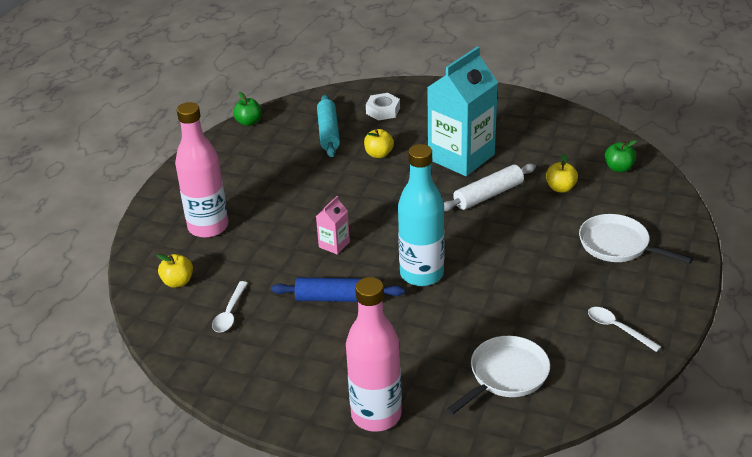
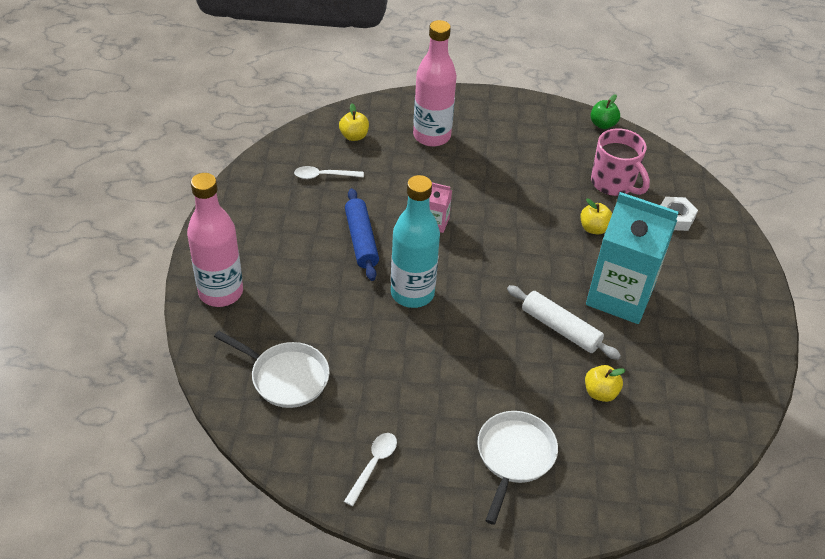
camera: 70 degrees right, 10 degrees up
(328, 132) = (613, 183): turquoise rolling pin -> pink mug
(618, 168) = (666, 448): green apple -> none

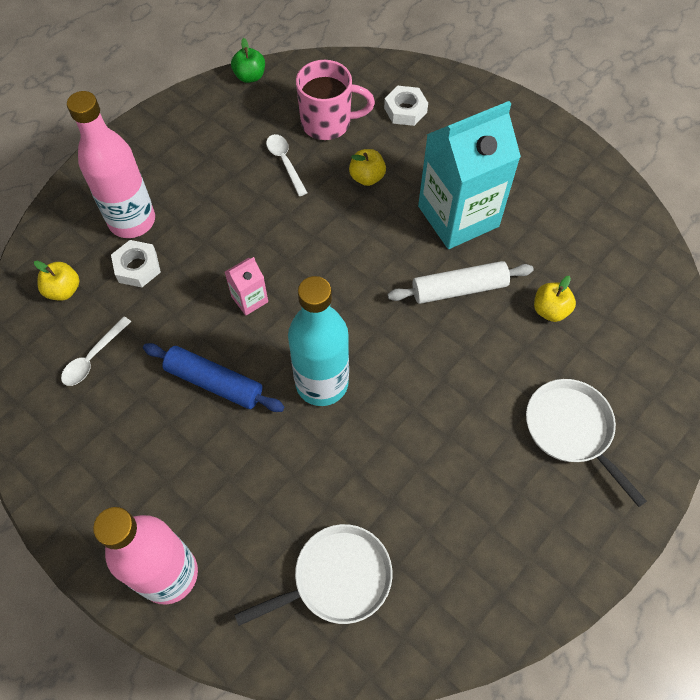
camera: 50 degrees left, 15 degrees up
(373, 465) = (502, 563): white spoon -> white spoon (285, 162)
(402, 158) = (137, 267): none -> white nut

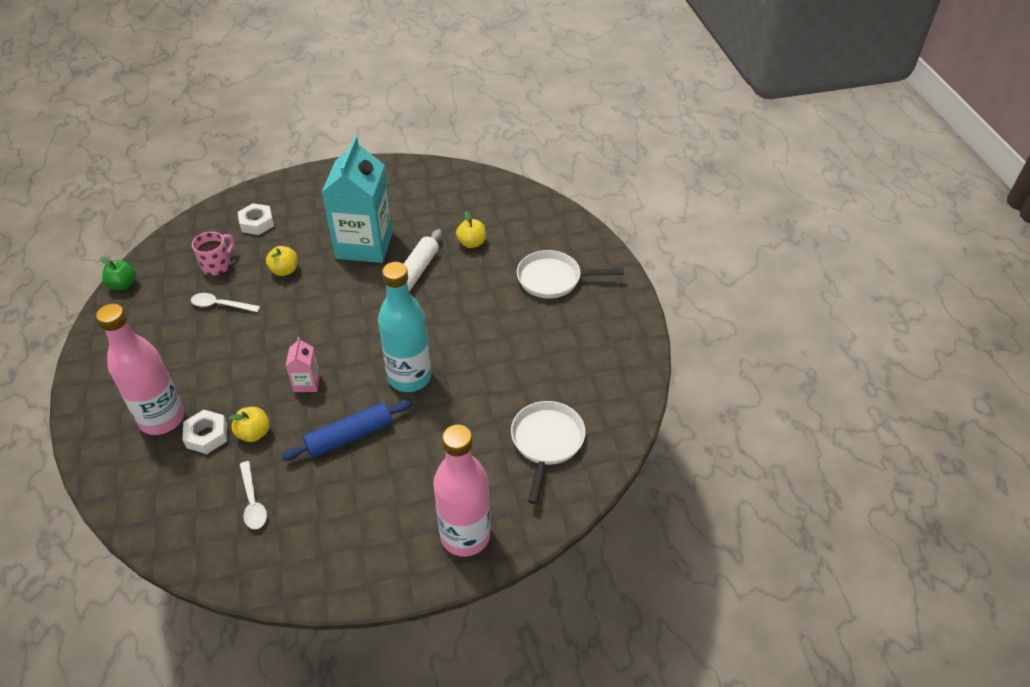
camera: 55 degrees left, 15 degrees down
(63, 290) = (172, 493): yellow apple -> yellow apple (254, 433)
(328, 123) = (217, 266): pink mug -> pink mug, size x0.66

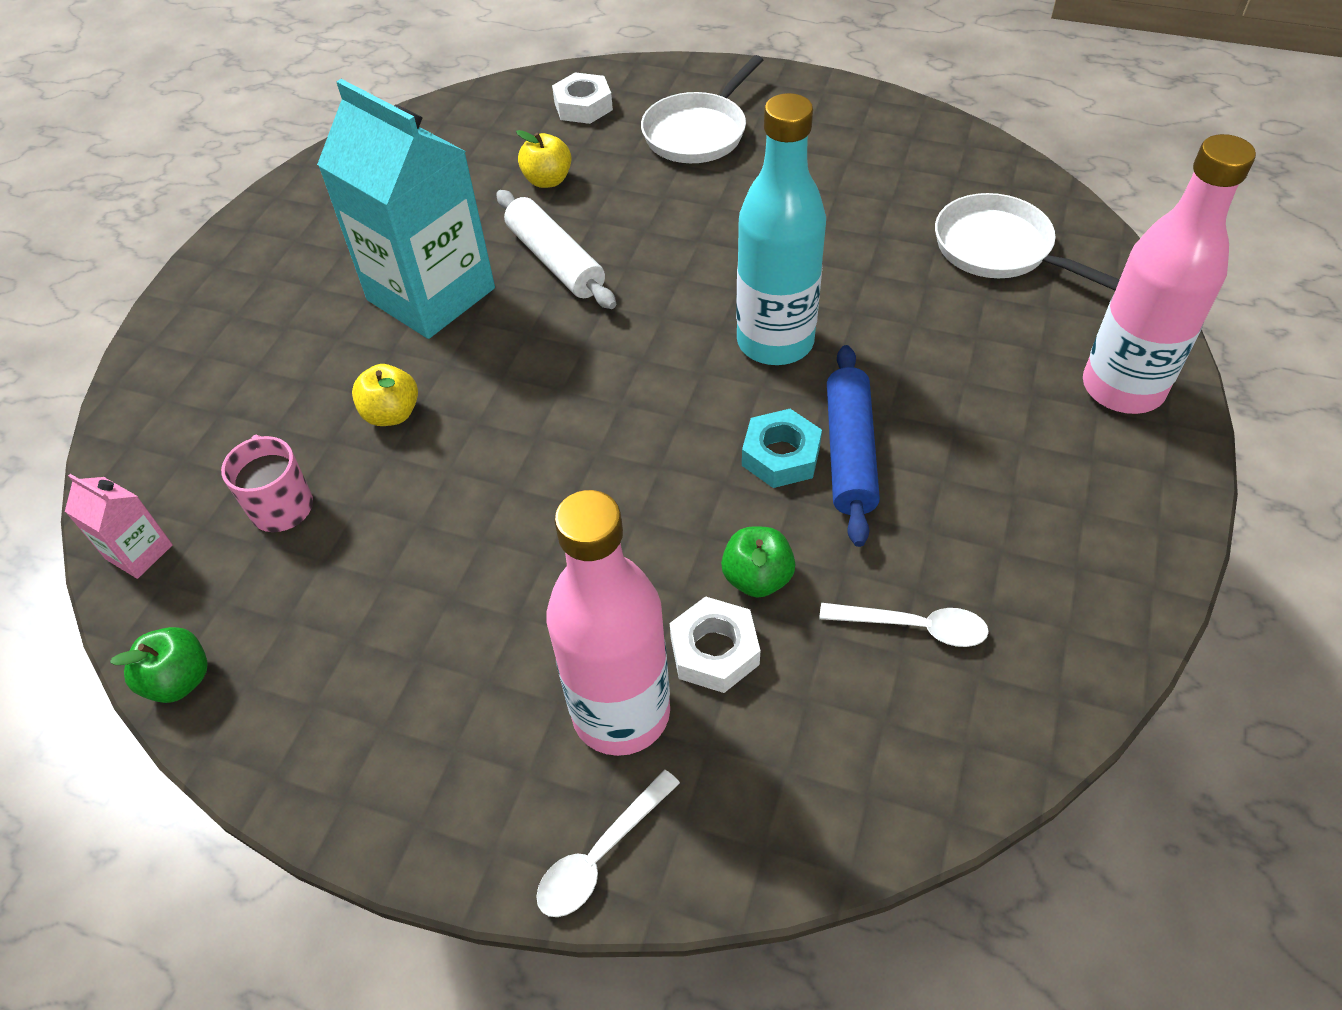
camera: 55 degrees left, 5 degrees up
(220, 305) = (395, 532): white spoon -> white spoon (601, 854)
(254, 433) = (757, 578): yellow apple -> green apple
(257, 223) = (225, 413): white nut -> white nut (583, 106)
(307, 382) = (691, 469): pink carton -> pink carton (139, 552)
(333, 411) = (781, 455): none -> turquoise nut

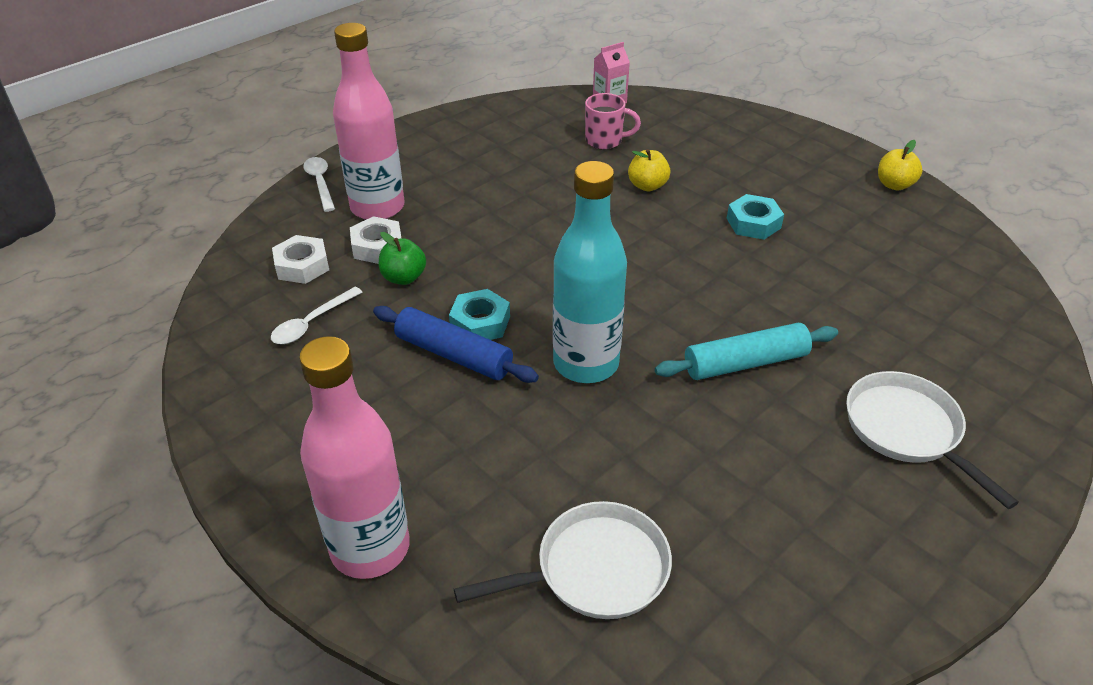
camera: 115 degrees right, 10 degrees down
(180, 680) = (522, 102): green apple -> none
(431, 294) = (753, 223): turquoise carton -> turquoise nut
(547, 180) = (869, 312): yellow apple -> yellow apple (894, 185)
(555, 261) = (756, 286): white rolling pin -> none
(583, 106) = (987, 368): white nut -> white nut (302, 266)
(685, 236) = (745, 363): none -> turquoise rolling pin

